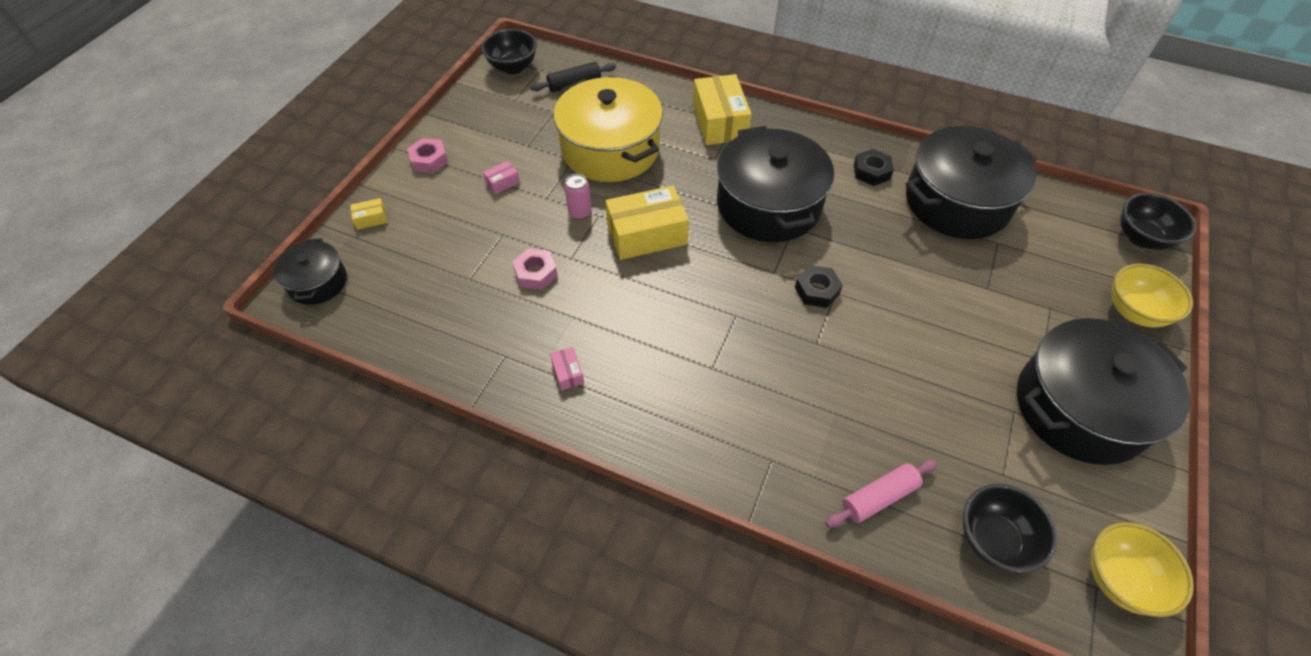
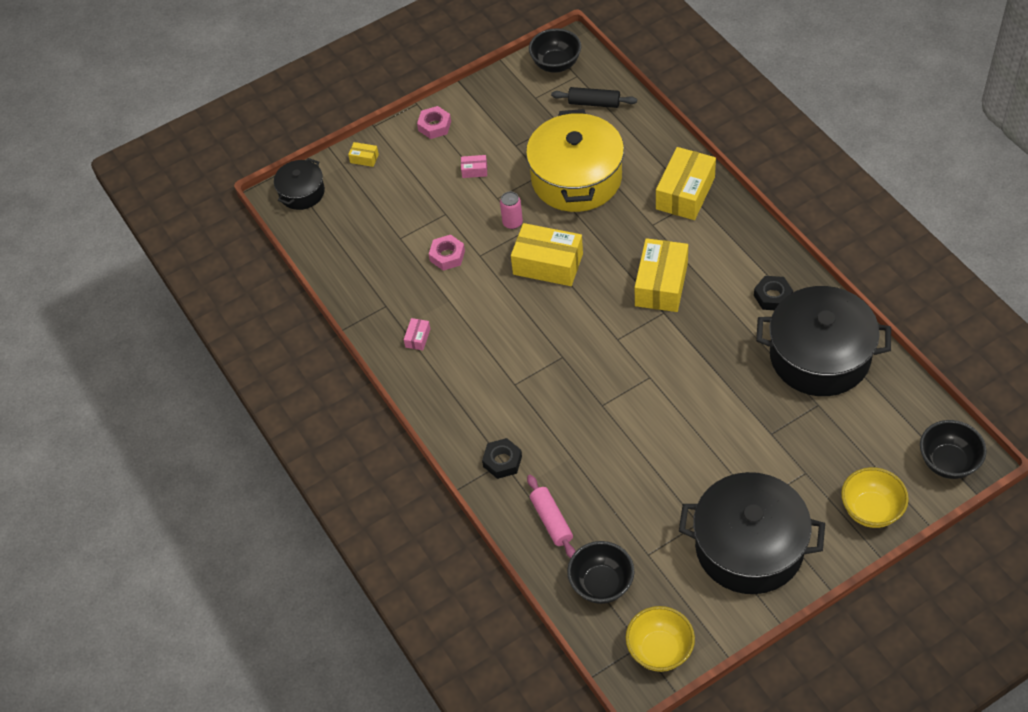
camera: 40 degrees right, 0 degrees up
(768, 205) = (661, 284): black pot -> yellow box
(817, 290) = (637, 369): black nut -> black nut (502, 461)
(879, 497) = (551, 521): pink rolling pin -> pink rolling pin turned 60 degrees clockwise

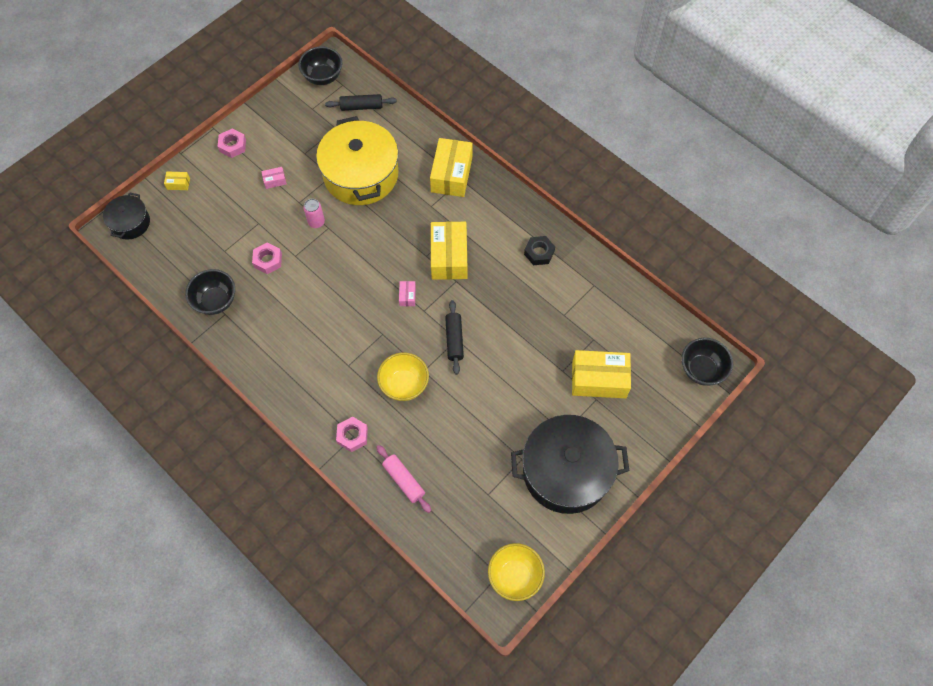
camera: 20 degrees left, 10 degrees up
(418, 338) = (258, 338): pink box -> pink box (407, 296)
(502, 461) = (352, 436): black nut -> pink nut
(548, 264) = (353, 254): yellow box -> yellow box (599, 379)
(601, 584) = (456, 528): black bowl -> black bowl (216, 301)
(646, 377) = (454, 340): none -> black rolling pin
(820, 356) = (586, 297): black pot -> none
(871, 510) = (652, 421): yellow bowl -> yellow bowl (404, 385)

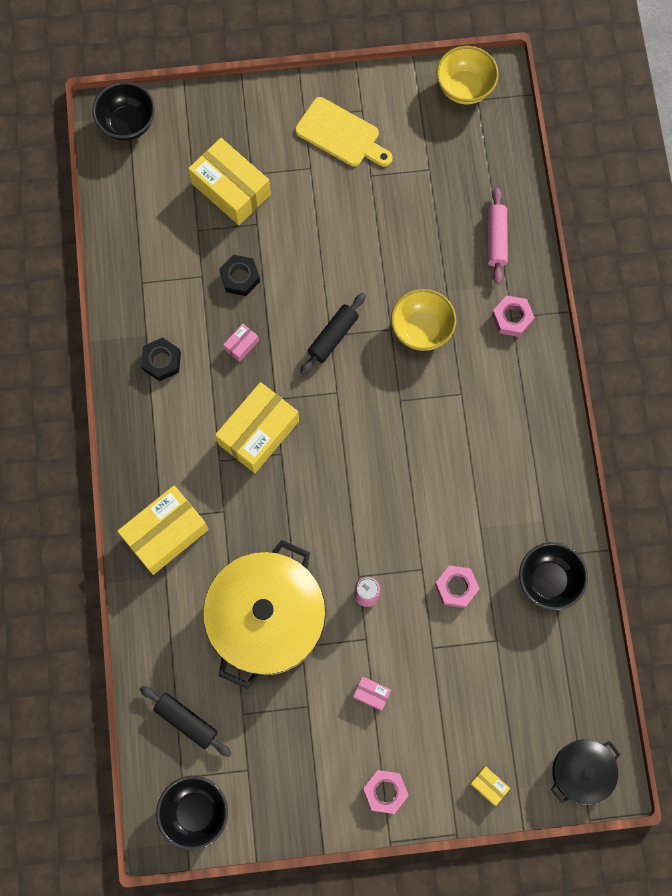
camera: 140 degrees left, 10 degrees up
(407, 296) = (340, 422): pink box -> pink box (241, 345)
(541, 331) = (240, 277): none -> black nut
(566, 471) = (341, 134): black pot -> yellow cutting board

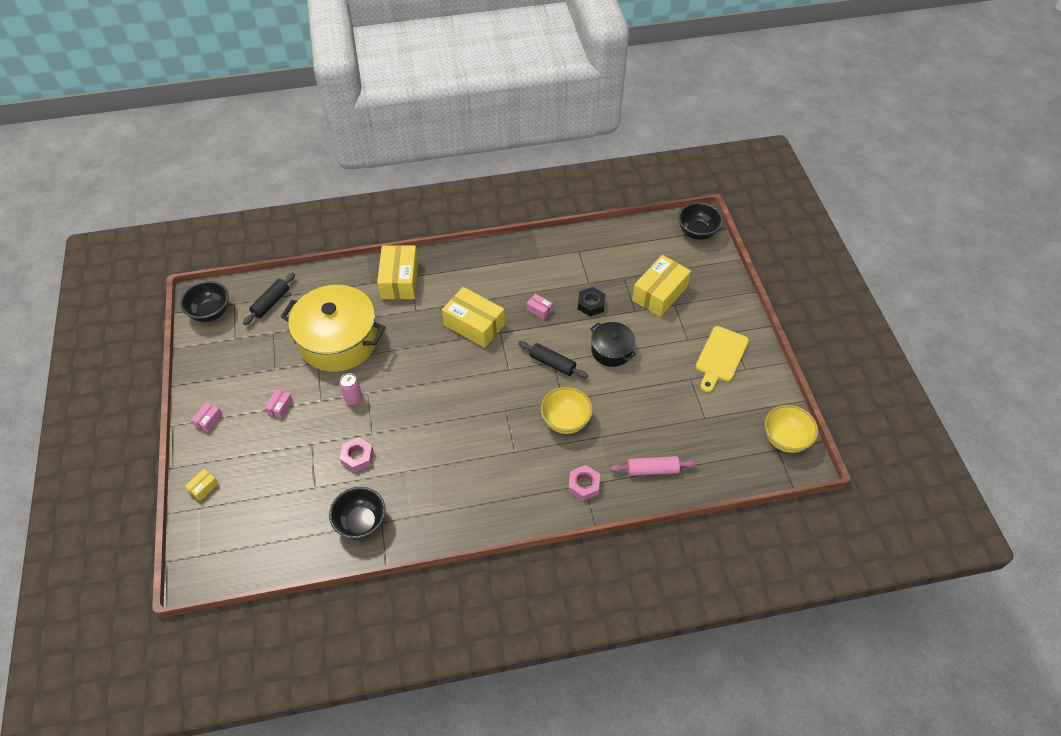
camera: 85 degrees right, 20 degrees down
(161, 361) = (522, 267): black nut -> none
(165, 533) = (399, 280): yellow box -> yellow box turned 45 degrees clockwise
(385, 791) = (209, 420): pink nut -> pink box
(581, 771) = (205, 554): black pot -> black pot (611, 350)

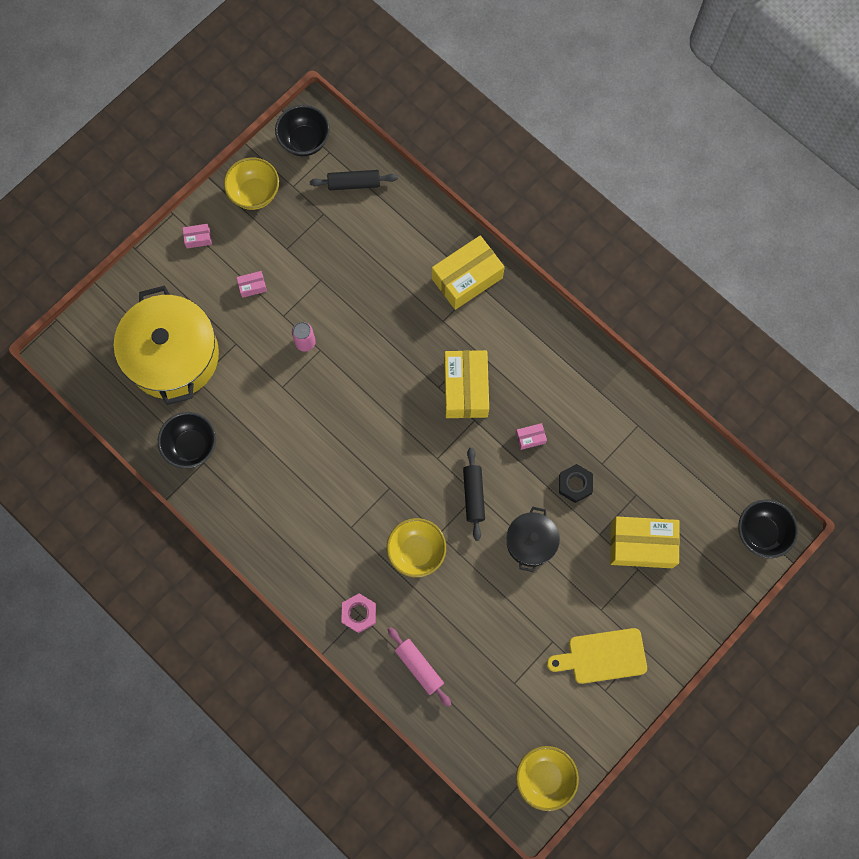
camera: 55 degrees right, 20 degrees up
(203, 487) = (135, 291): yellow box -> none
(215, 364) = (254, 193): none -> yellow bowl
(338, 340) = (356, 278): yellow pot -> yellow pot (173, 355)
(357, 457) = (250, 393): pink nut -> none
(539, 309) = (530, 438): pink box -> pink box turned 75 degrees clockwise

